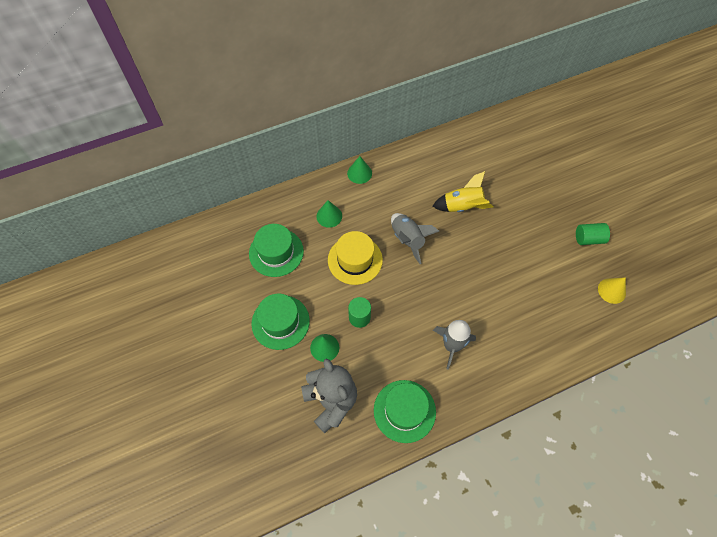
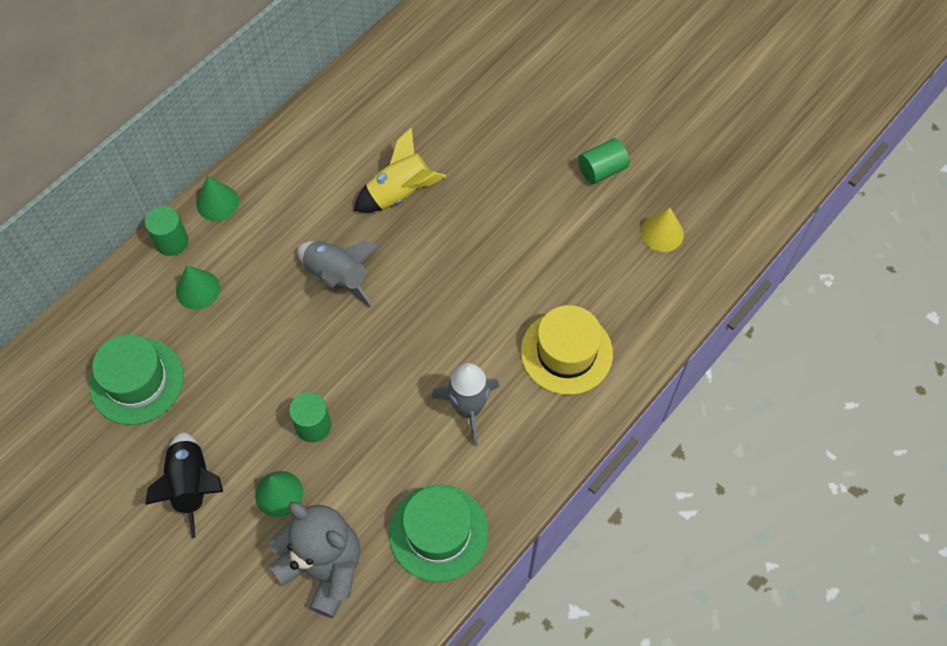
camera: 25 degrees left, 0 degrees up
(280, 322) = (192, 485): green hat -> black rocket
(326, 185) = (172, 241): none -> green cylinder
(355, 260) = (268, 341): yellow hat -> yellow hat (566, 352)

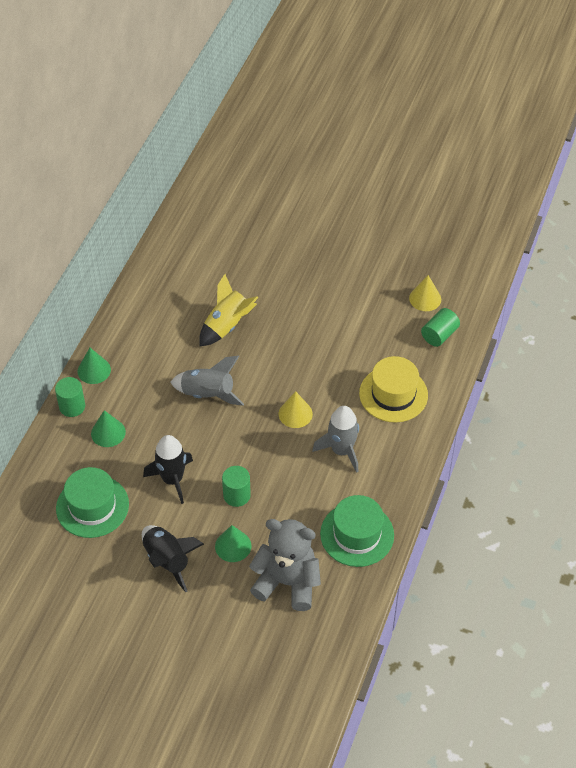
camera: 20 degrees left, 10 degrees down
(246, 378) = (172, 479): none -> black rocket
(432, 339) = (295, 414): none -> yellow cone
(602, 170) = (365, 269): green cylinder -> green cylinder (439, 335)

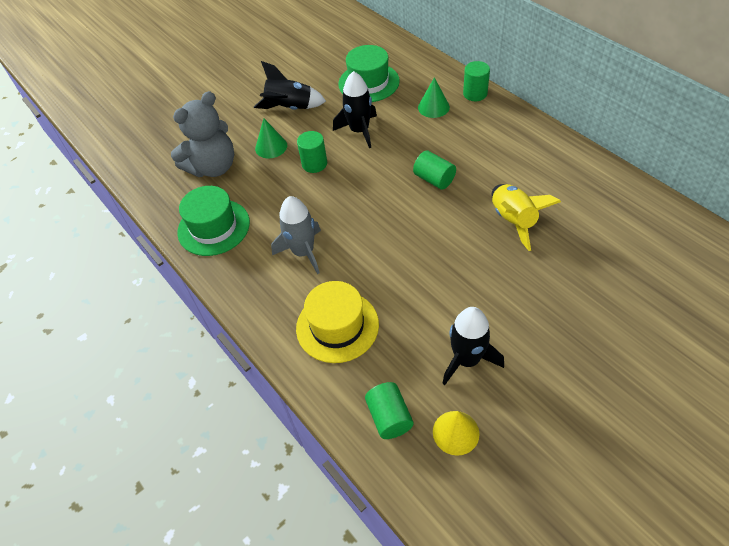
camera: 125 degrees right, 0 degrees up
(94, 370) = (508, 115): green cone -> none
(208, 394) = (434, 179): grey rocket -> green cylinder
(295, 414) = (369, 234): yellow cone -> none
(370, 311) = (467, 359): none -> black rocket

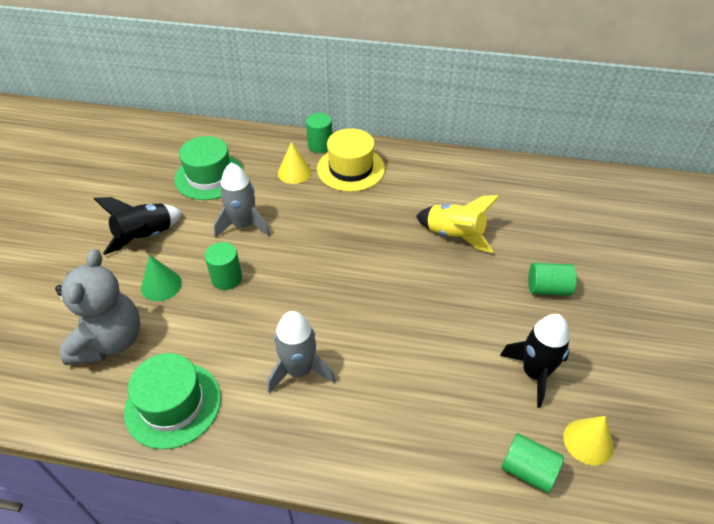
camera: 45 degrees left, 5 degrees down
(337, 326) = (401, 420): yellow hat -> yellow hat (350, 169)
(359, 131) = (243, 225): black rocket -> grey rocket
(433, 107) = (294, 172): green cone -> yellow cone
(434, 179) = (356, 235): green cylinder -> green cylinder (548, 288)

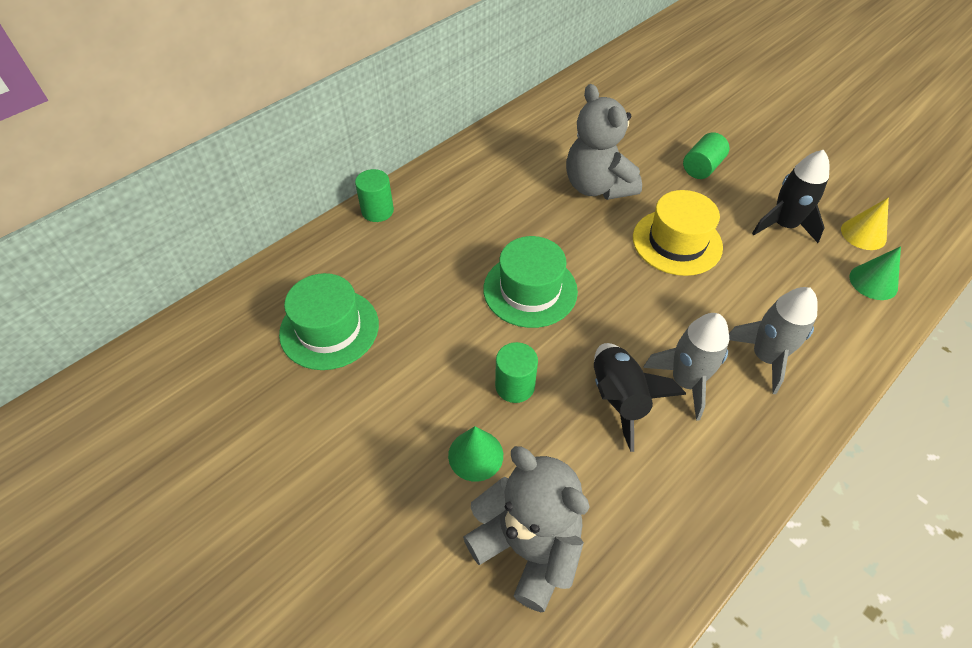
camera: 55 degrees left, 5 degrees up
(146, 237) = (378, 438): black rocket -> black rocket (618, 398)
(173, 404) = (664, 515): green hat -> green hat (530, 290)
(243, 225) = (443, 333): grey rocket -> grey rocket (765, 357)
(294, 172) = (399, 252): yellow cone -> none
(350, 169) = (439, 206): yellow hat -> yellow hat (677, 242)
(454, 235) = (597, 186): yellow rocket -> grey teddy bear
(528, 470) = (873, 282): green cylinder -> green cone

